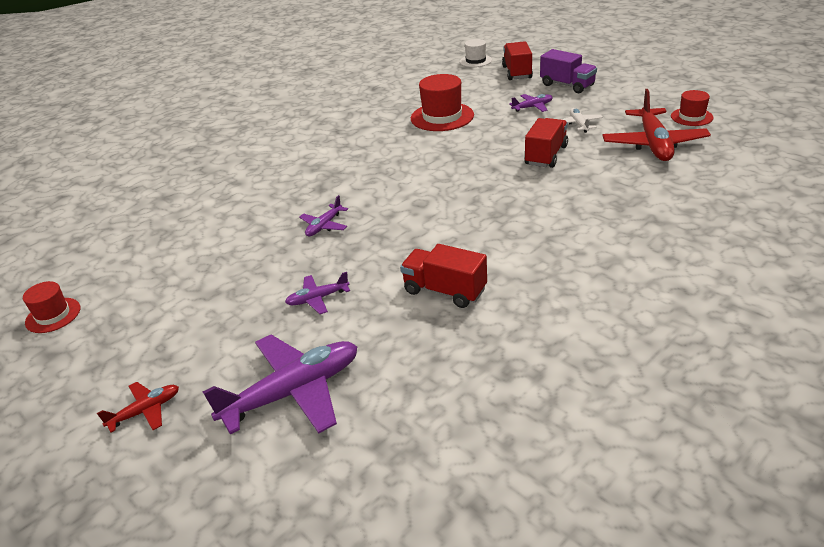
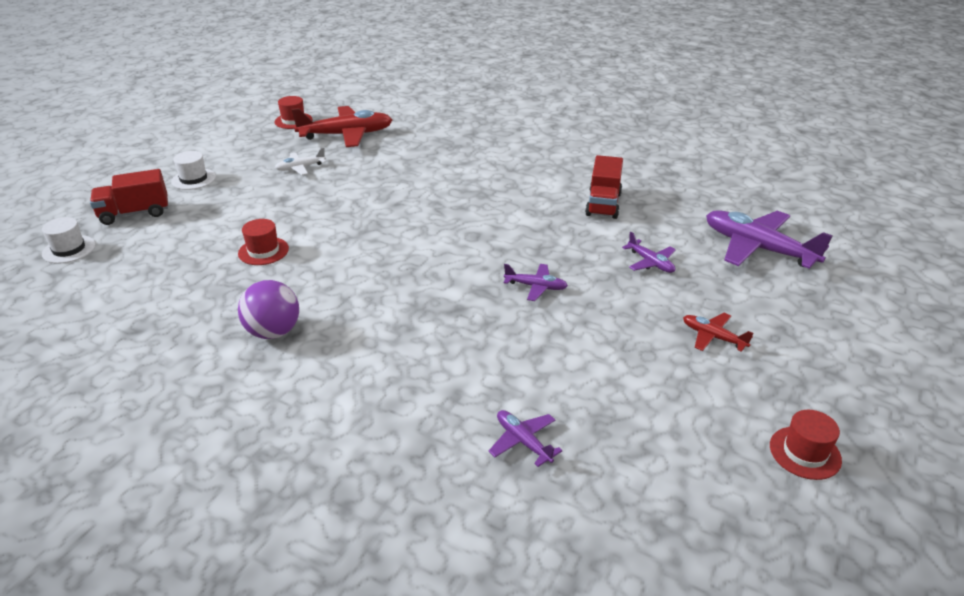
camera: 110 degrees left, 0 degrees up
(145, 411) = (841, 316): red plane -> red plane (713, 337)
(343, 125) = (273, 332): none -> purple ball
(442, 117) = (263, 251): red hat -> red hat, size x0.59
(532, 107) = (250, 195): purple plane -> purple plane (523, 441)
(546, 155) = (369, 180): red truck -> none
(567, 85) = (193, 179): purple truck -> white hat

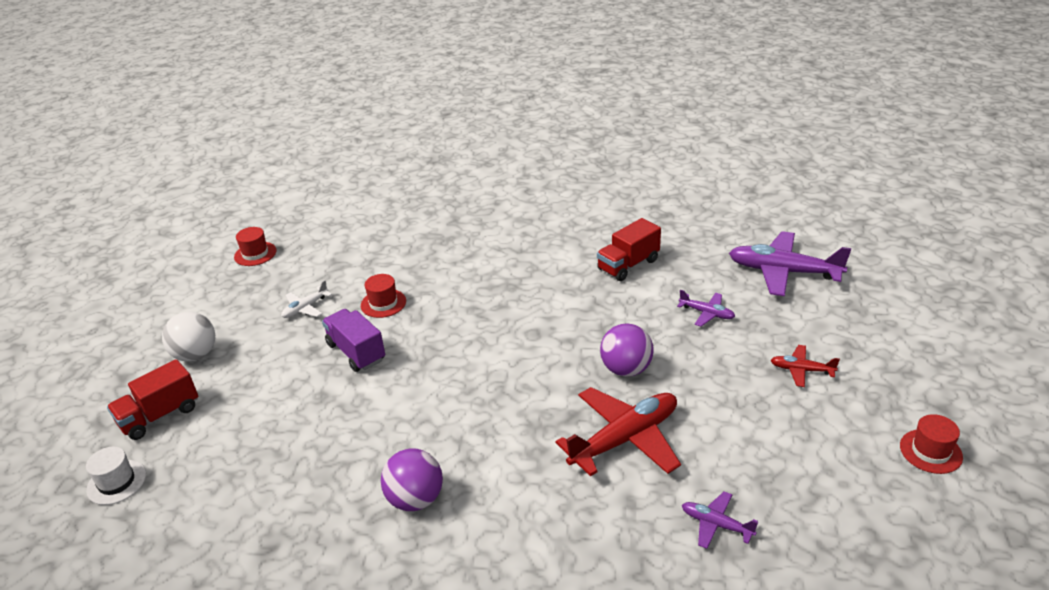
camera: 20 degrees left, 0 degrees up
(193, 179) = (196, 355): white hat -> white ball
(263, 251) = (338, 415): red hat -> red hat (383, 303)
(314, 209) = (356, 352): none -> purple truck
(346, 135) = (326, 256): red plane -> red plane (625, 439)
(536, 287) = (626, 369): purple plane -> purple ball
(603, 204) = (628, 265): red truck -> red truck turned 60 degrees clockwise

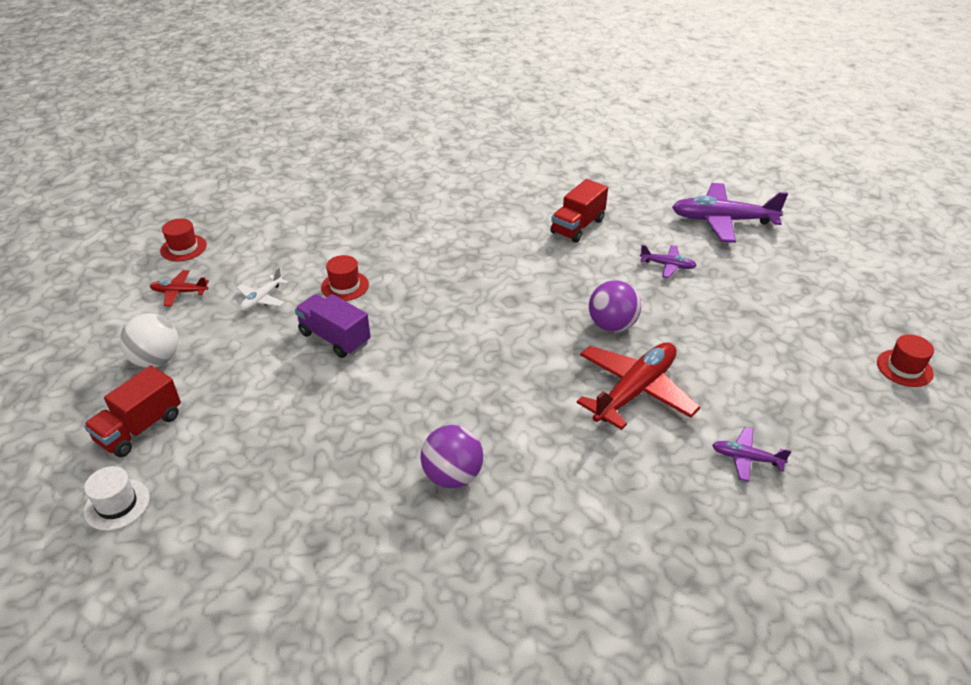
camera: 15 degrees left, 5 degrees up
(801, 370) = (770, 309): red plane -> red plane (179, 292)

